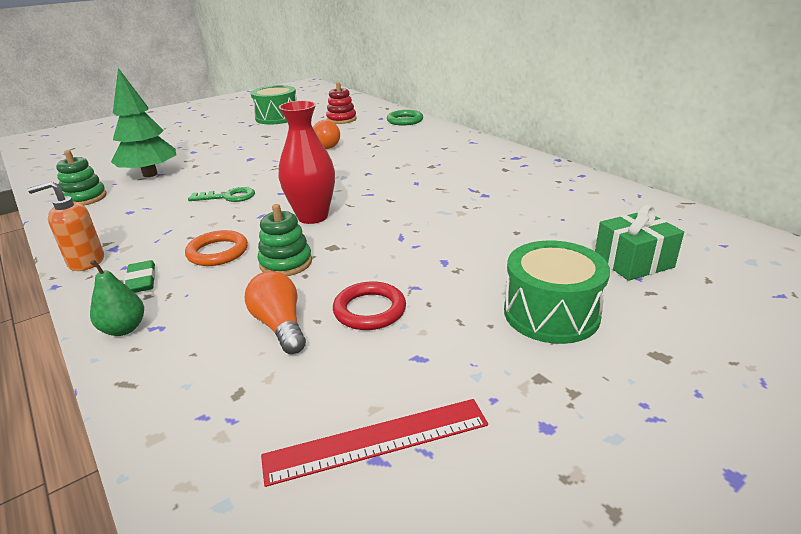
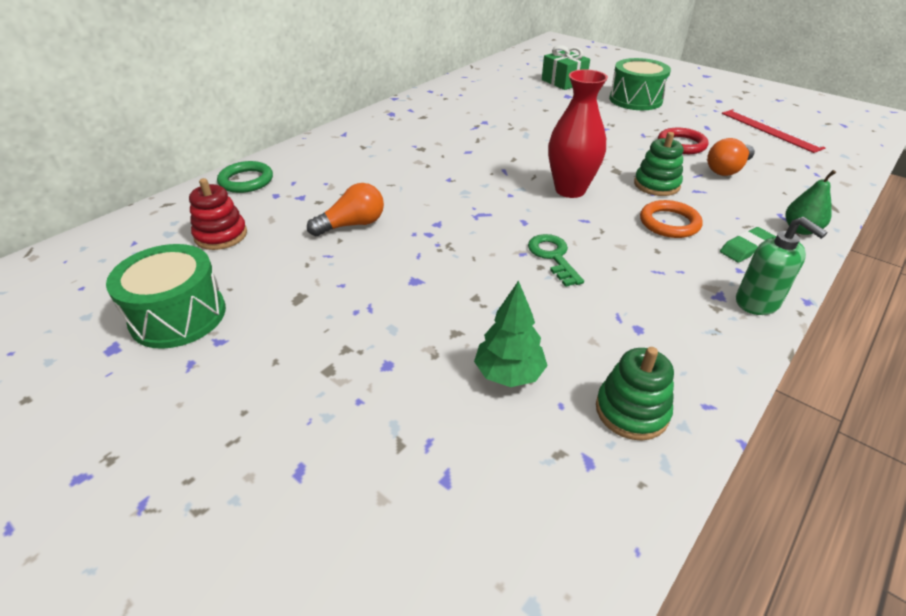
camera: 105 degrees left, 10 degrees up
(86, 262) = (757, 302): orange soap dispenser -> green soap dispenser
(150, 174) = (509, 374): green tree -> green tree, size x0.64

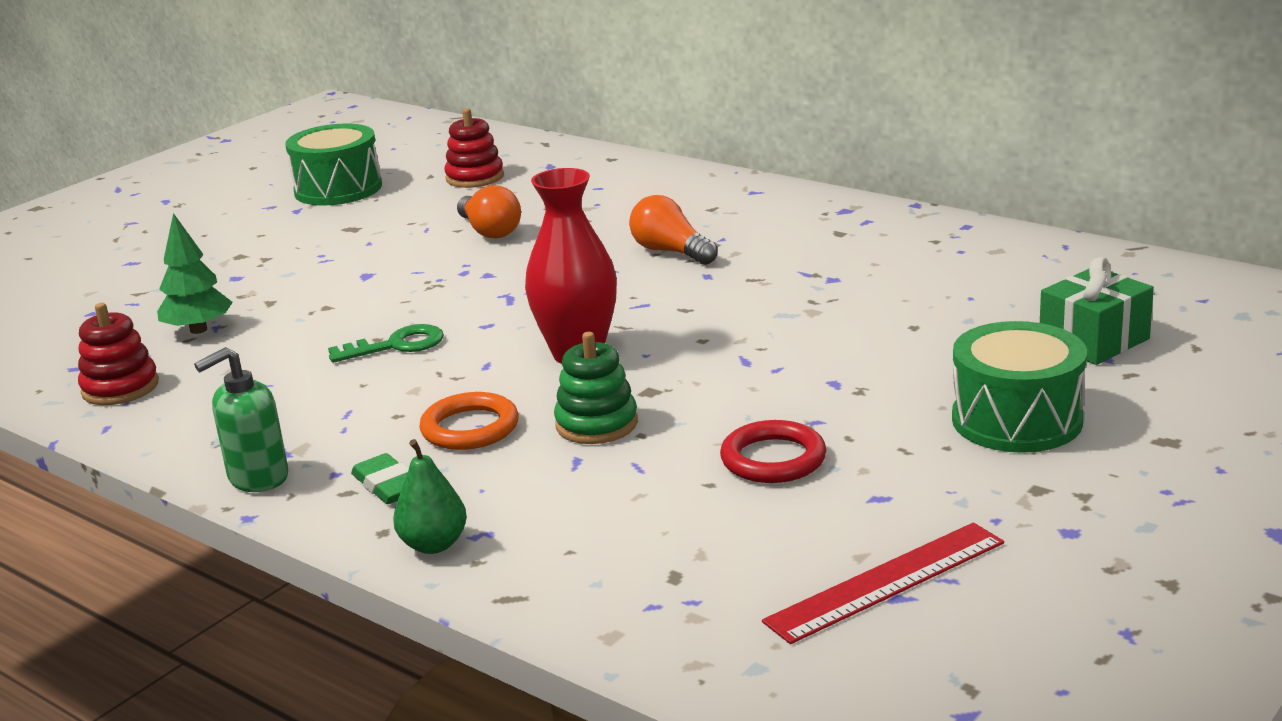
camera: 90 degrees right, 15 degrees down
(246, 181) = (601, 165): green ring -> none
(631, 411) = (120, 388): green stacking toy -> red stacking toy
(727, 169) = (662, 499): orange light bulb -> orange light bulb (671, 252)

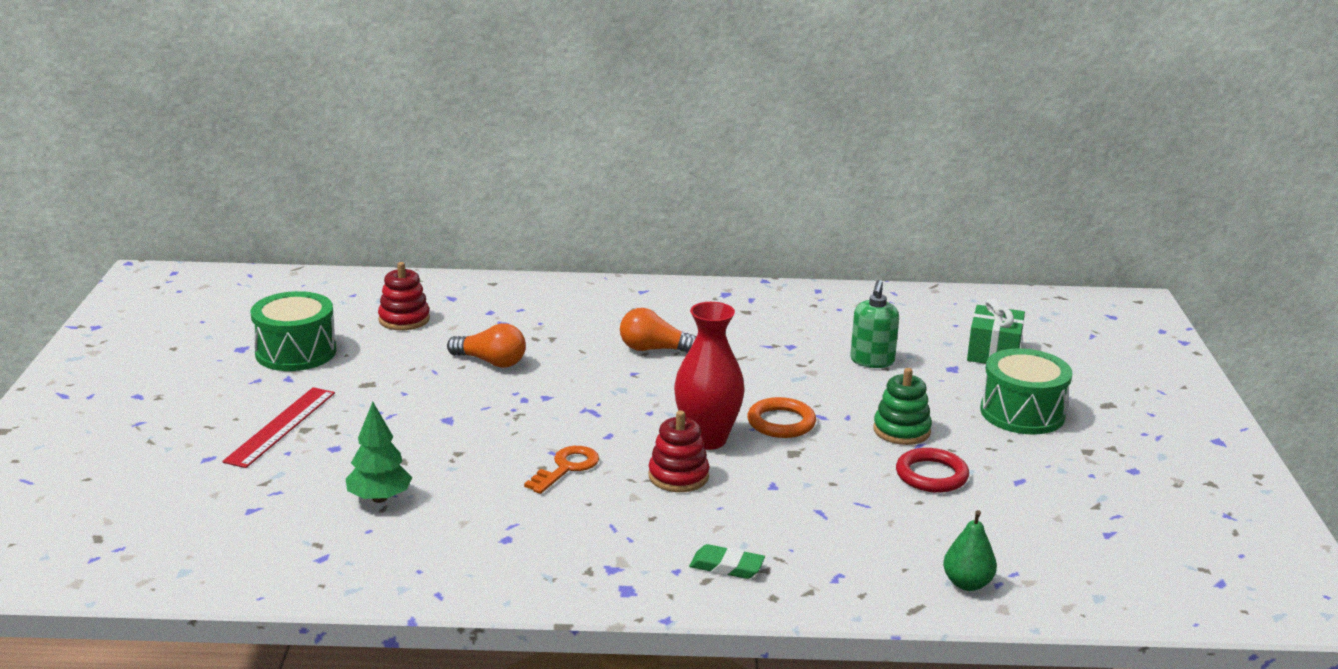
camera: 40 degrees left, 0 degrees up
(120, 388) = (394, 562): red stacking toy -> red stacking toy (678, 476)
(258, 478) = (626, 591): green soap dispenser -> green soap dispenser (872, 361)
(397, 345) = (567, 468): green key -> orange key
(434, 544) = (819, 593): green pear -> green pear (967, 583)
(470, 428) = (717, 511): orange ring -> orange ring (781, 422)
(596, 424) = (795, 484): green stacking toy -> green stacking toy (901, 430)
(886, 582) = (1090, 527): red ruler -> red ruler (281, 426)

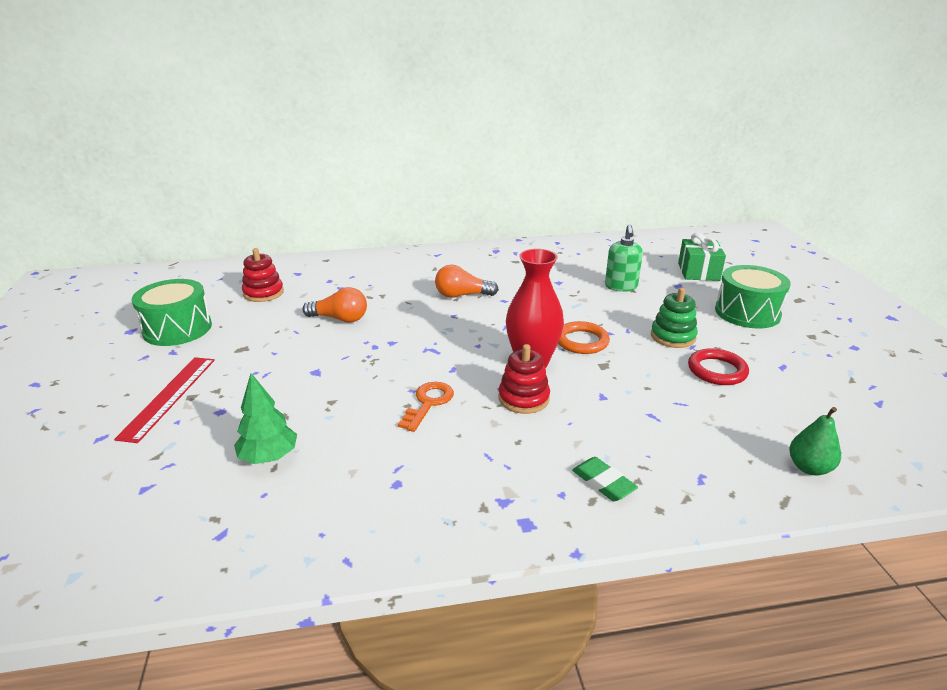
camera: 10 degrees left, 5 degrees up
(726, 566) = (603, 482): green eraser -> green eraser turned 45 degrees clockwise

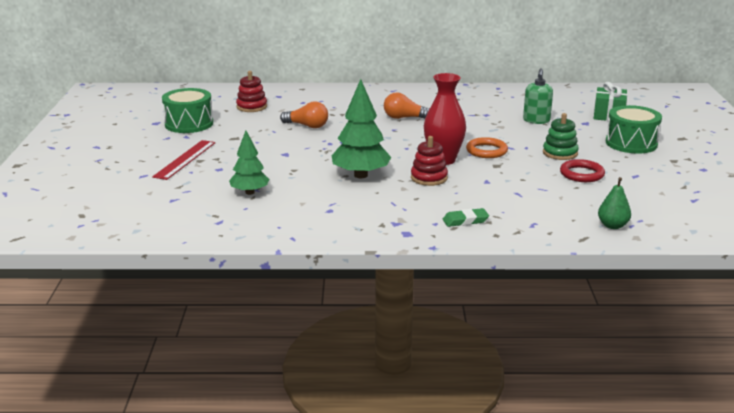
camera: 10 degrees right, 5 degrees down
(428, 403) = (361, 175): orange key -> green tree
(603, 482) = (465, 221): green eraser -> green eraser turned 75 degrees counterclockwise

